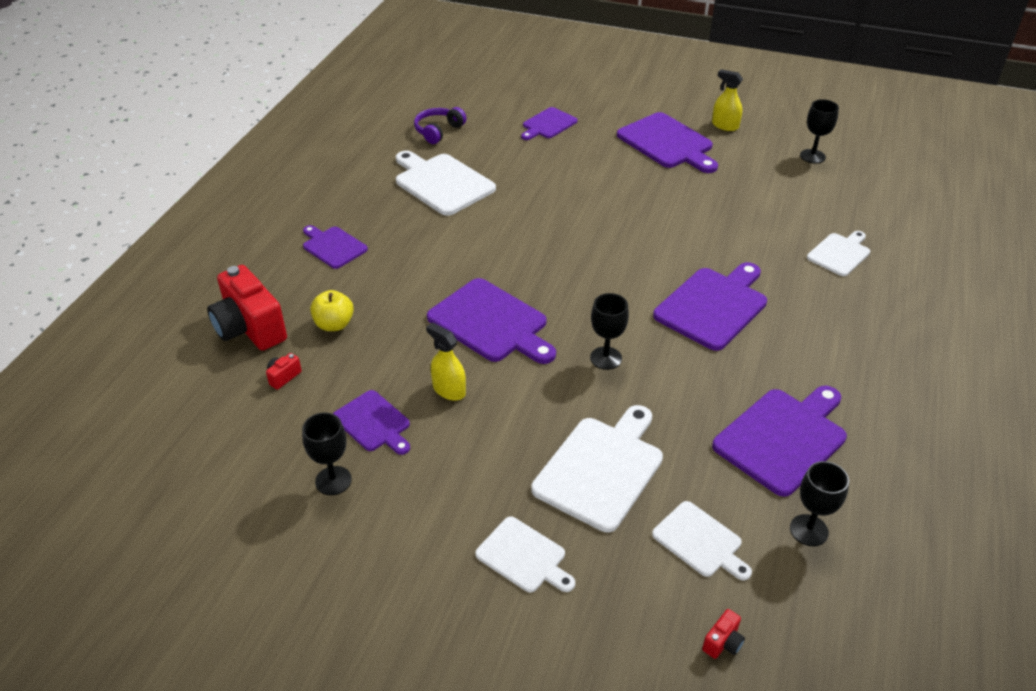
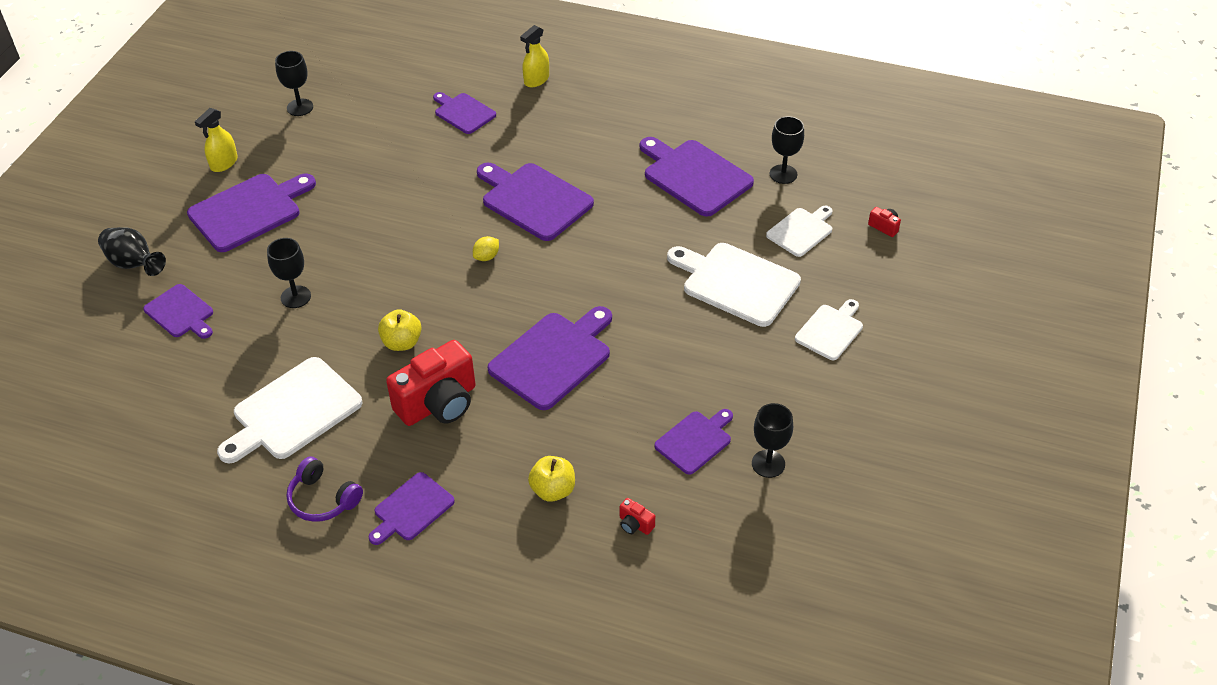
camera: 90 degrees left, 5 degrees up
(250, 328) = (558, 570): red camera -> red camera (438, 404)
(438, 131) = (168, 422): purple headphones -> purple headphones (323, 499)
(449, 390) = (649, 386): yellow spray bottle -> yellow spray bottle (536, 80)
(513, 232) = (402, 342): none -> yellow apple
(599, 100) = (134, 264): none -> black vase
(606, 358) = (604, 275): black goblet -> black goblet (295, 297)
(625, 276) = (486, 257): none -> yellow lemon
(840, 253) = (463, 112): white cutting board -> purple cutting board

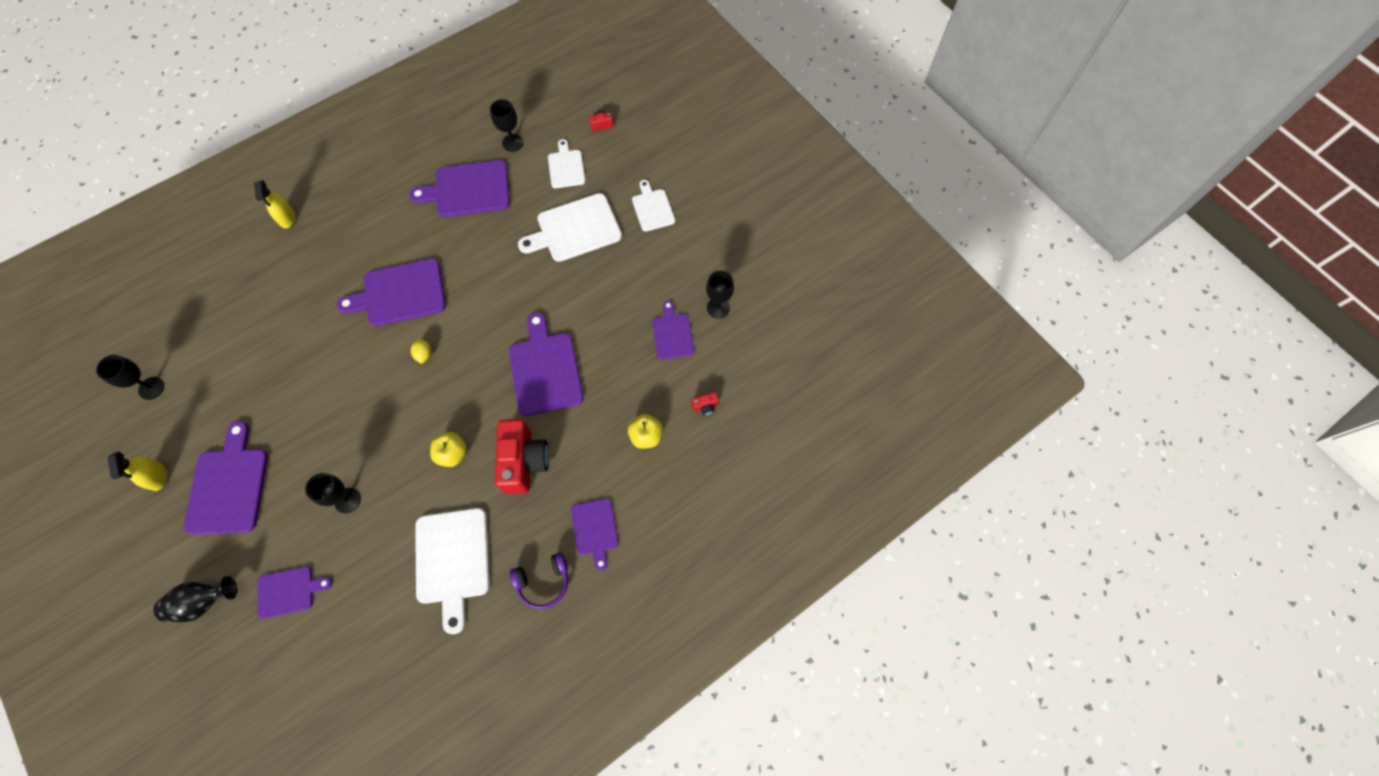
camera: 55 degrees left, 20 degrees up
(463, 112) = (272, 283): purple cutting board -> none

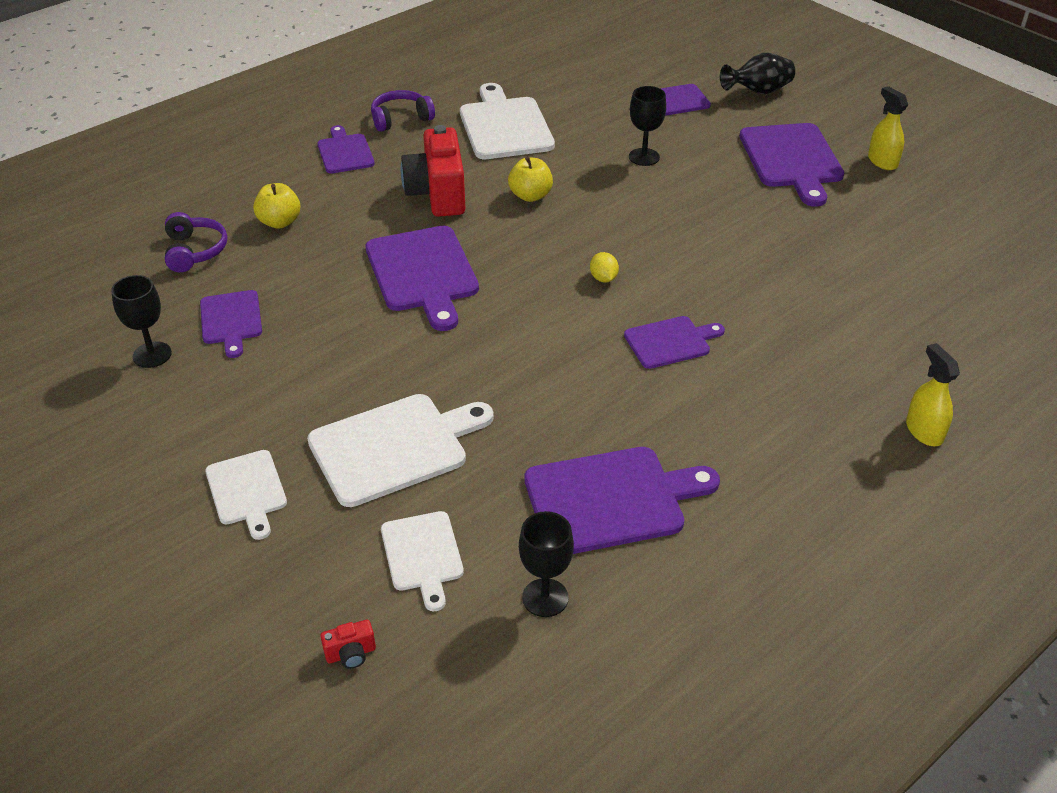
camera: 175 degrees right, 25 degrees down
(151, 388) = (961, 227): black goblet -> none
(400, 293) = (670, 342): purple cutting board -> purple cutting board, size x0.59
(705, 407) = (194, 251): red camera -> purple headphones

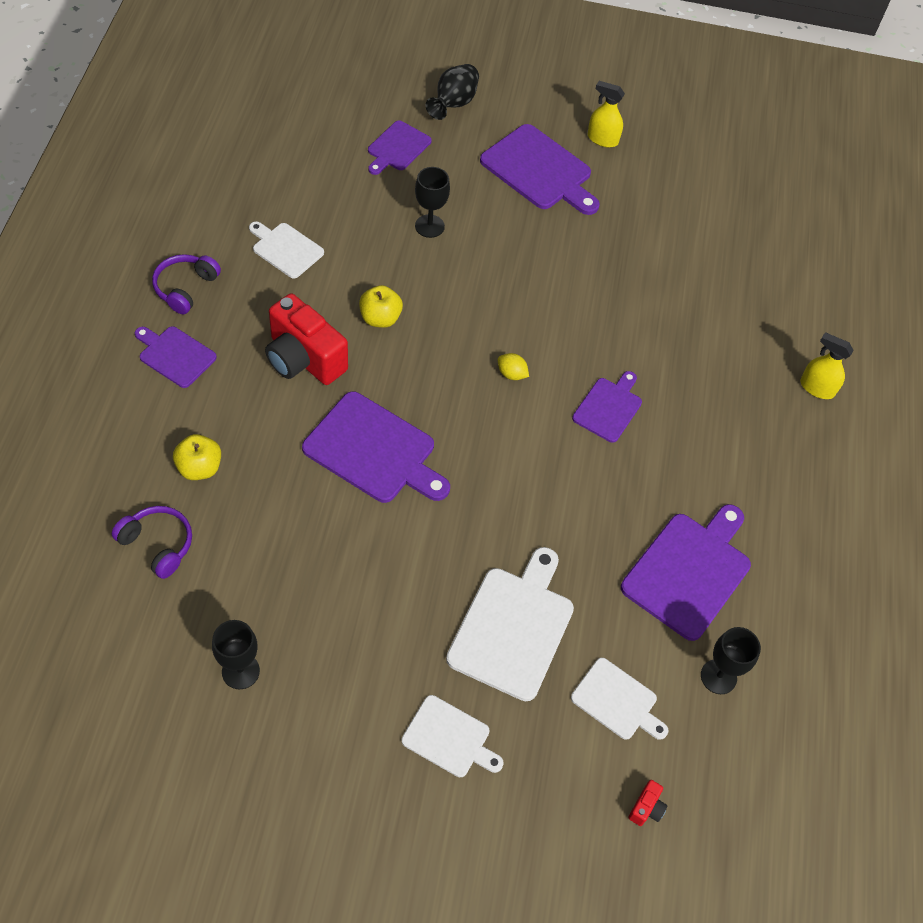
camera: 45 degrees left, 15 degrees up
(231, 320) = (269, 595): purple cutting board -> none
(505, 126) = (286, 249): white cutting board -> white cutting board, size x0.59

